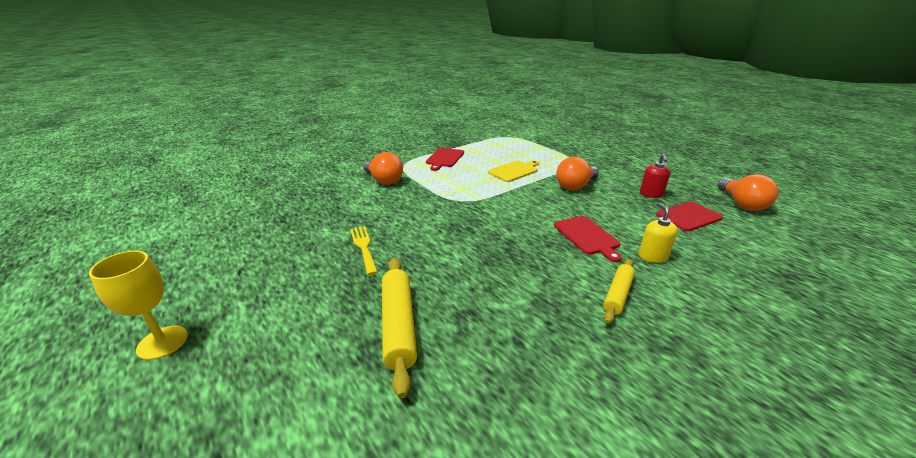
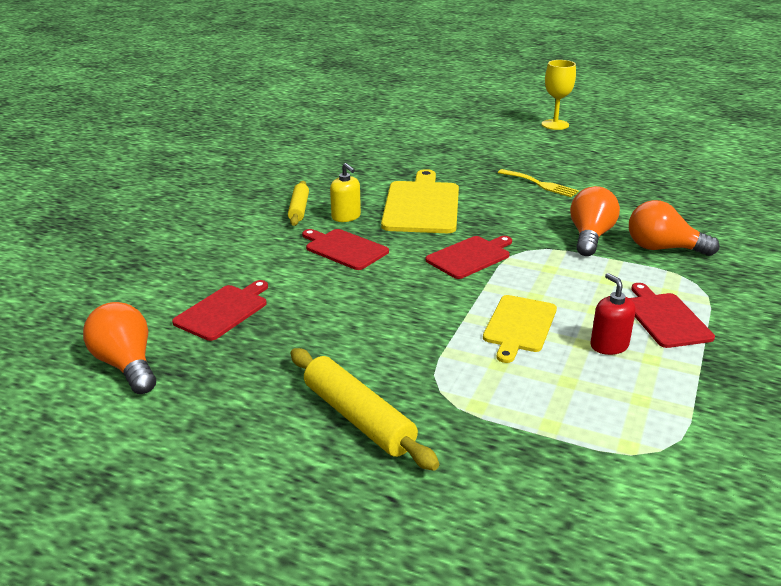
camera: 150 degrees right, 0 degrees up
(398, 325) = (440, 158): yellow rolling pin -> yellow rolling pin (358, 417)
(491, 258) = (422, 205): none -> yellow cutting board
(500, 206) = (470, 256): none -> red cutting board
(575, 186) = (398, 323): orange light bulb -> orange light bulb (590, 237)
(651, 194) = (274, 342): red soap dispenser -> red soap dispenser (609, 345)
(652, 256) = (270, 247): yellow soap dispenser -> yellow soap dispenser (346, 217)

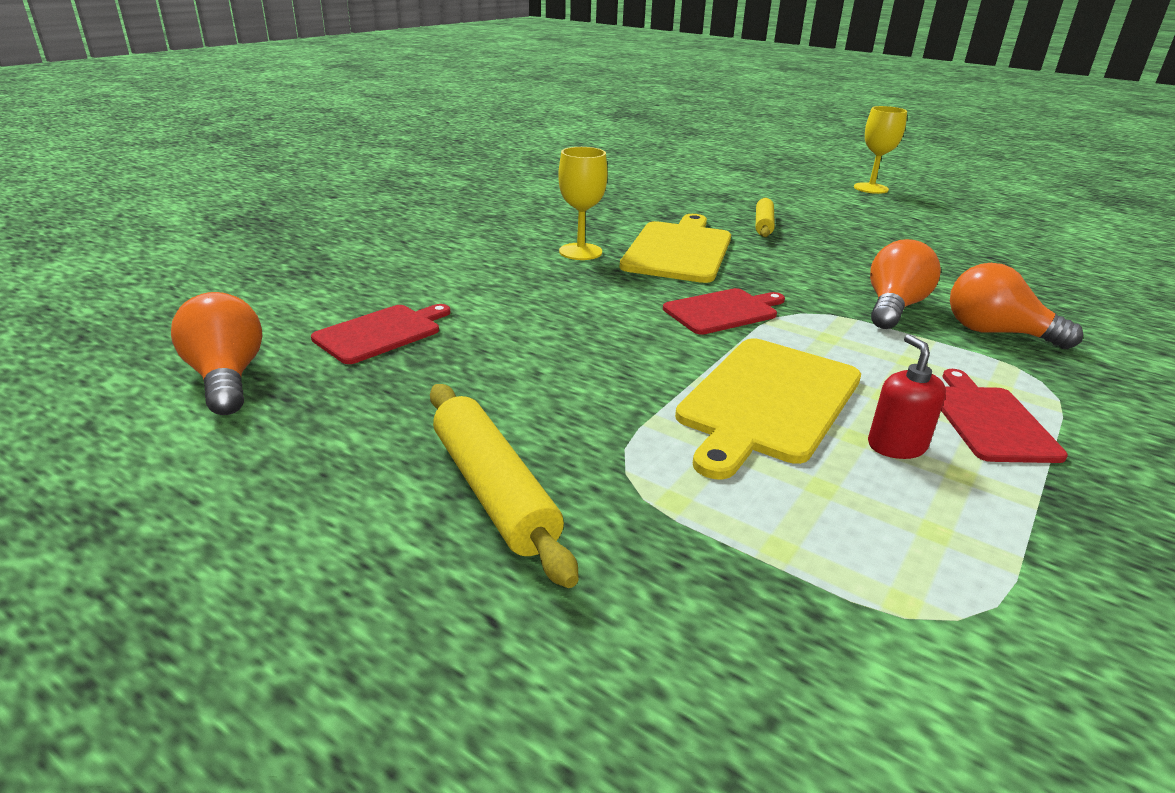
camera: 10 degrees right, 0 degrees up
(299, 209) = (527, 238): yellow rolling pin -> yellow rolling pin (763, 225)
(344, 249) = (564, 284): red cutting board -> none
(346, 217) = (580, 252): yellow soap dispenser -> yellow goblet
(519, 326) = (767, 401): yellow cutting board -> yellow cutting board, size x1.59
(540, 184) = (838, 244): yellow fork -> none

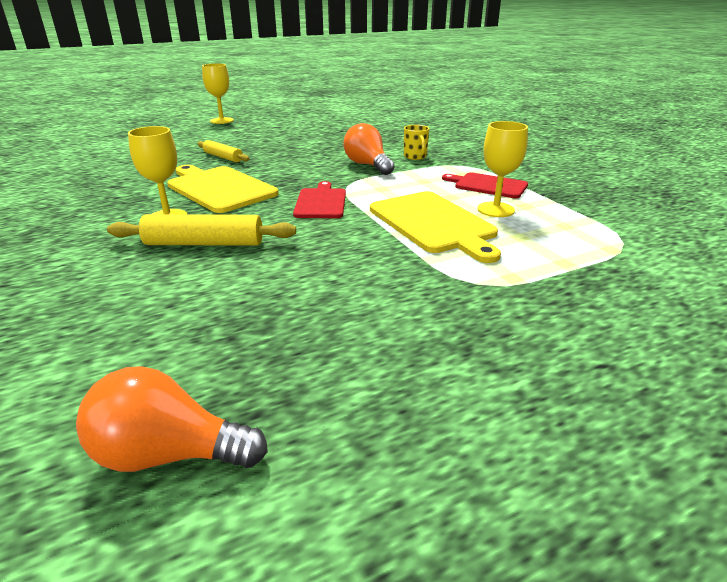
camera: 60 degrees left, 0 degrees up
(381, 333) = (188, 336): red cutting board -> none
(494, 490) = (471, 334): yellow rolling pin -> yellow rolling pin (204, 243)
(896, 446) = (495, 209): red soap dispenser -> yellow goblet
(996, 333) = (415, 157): orange light bulb -> yellow mug

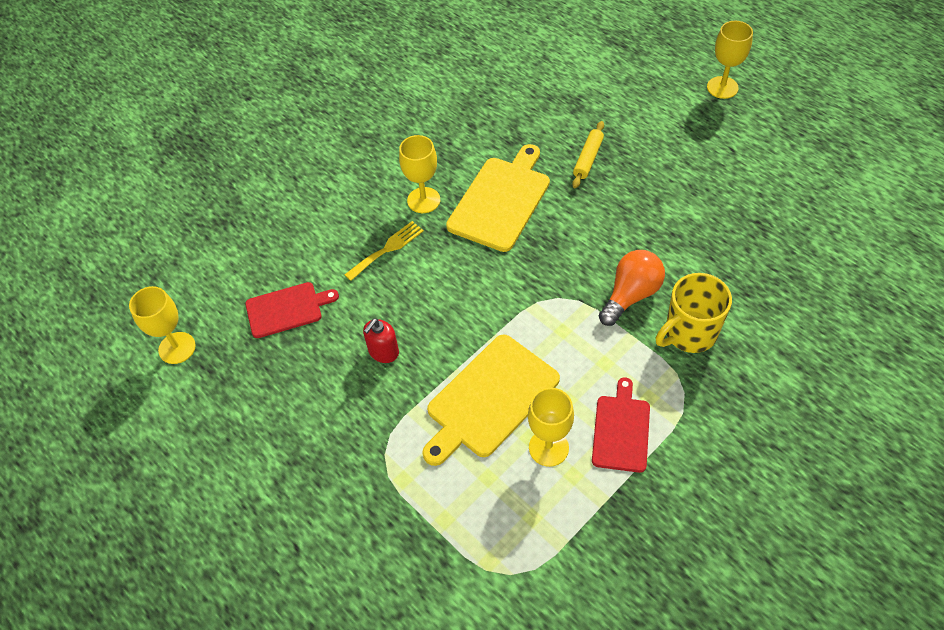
camera: 75 degrees right, 25 degrees up
(169, 454) = (177, 348): orange light bulb -> yellow goblet
(204, 243) = (387, 249): yellow rolling pin -> yellow fork
(321, 202) = (502, 292): red cutting board -> red cutting board (287, 309)
(340, 265) = (383, 351): none -> red soap dispenser
(415, 157) = (689, 333): yellow mug -> yellow mug, size x1.70

